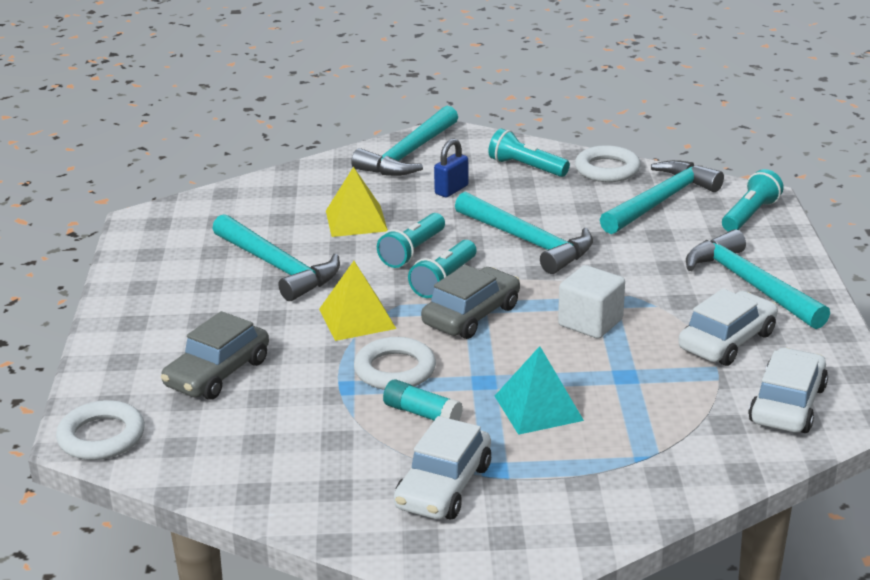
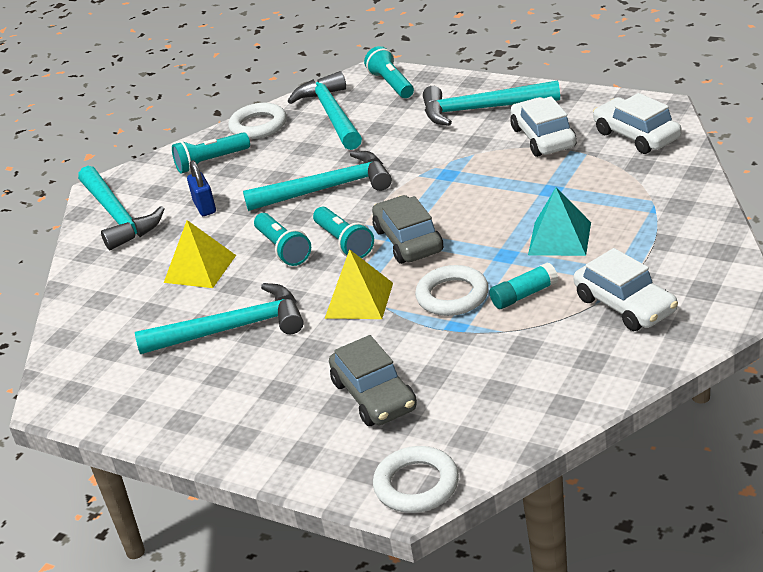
camera: 55 degrees left, 5 degrees up
(590, 322) = (469, 188): white cube -> none

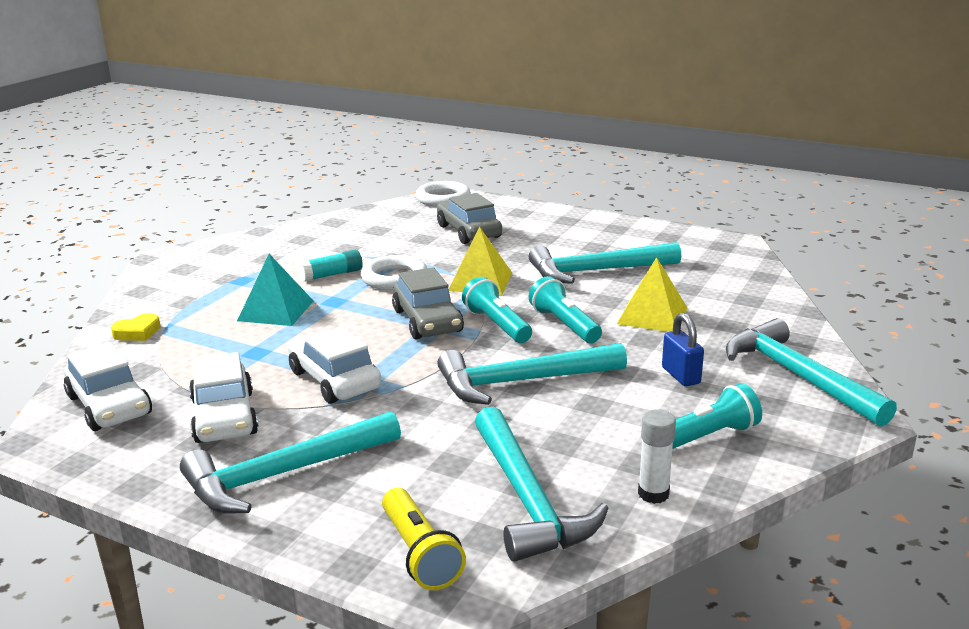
camera: 175 degrees right, 10 degrees down
(258, 126) = (653, 494): white ring -> white glue stick
(391, 84) = (420, 553): turquoise flashlight -> yellow flashlight
(482, 109) = (284, 474): turquoise hammer -> turquoise hammer turned 150 degrees clockwise
(625, 305) = (253, 264): white car -> white car (334, 380)
(676, 200) = (138, 332): none -> yellow heart

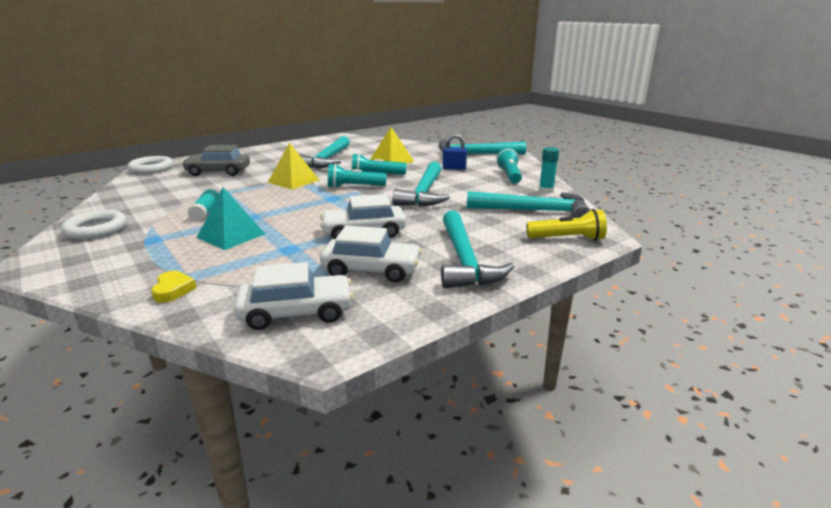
camera: 65 degrees left, 0 degrees up
(394, 278) = (248, 198): white ring -> white ring (96, 229)
(427, 321) = (323, 199): grey car -> none
(653, 494) = (546, 191): white glue stick -> turquoise glue stick

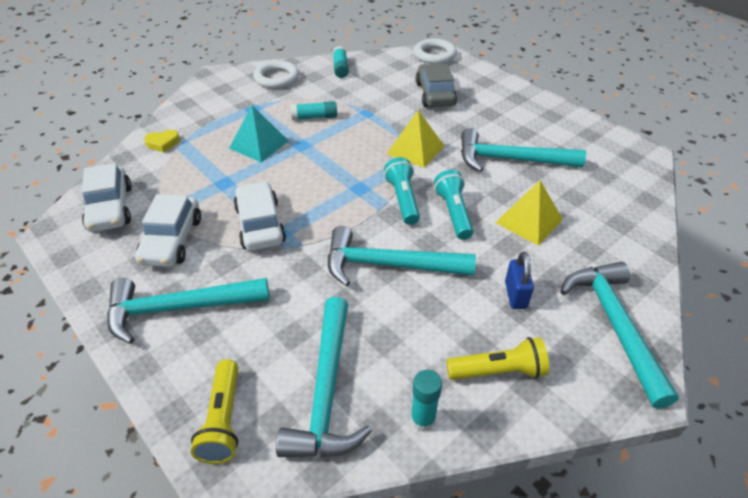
camera: 85 degrees right, 20 degrees up
(120, 201) = (340, 68): none -> turquoise glue stick
(509, 175) = (498, 371): turquoise flashlight -> yellow flashlight

